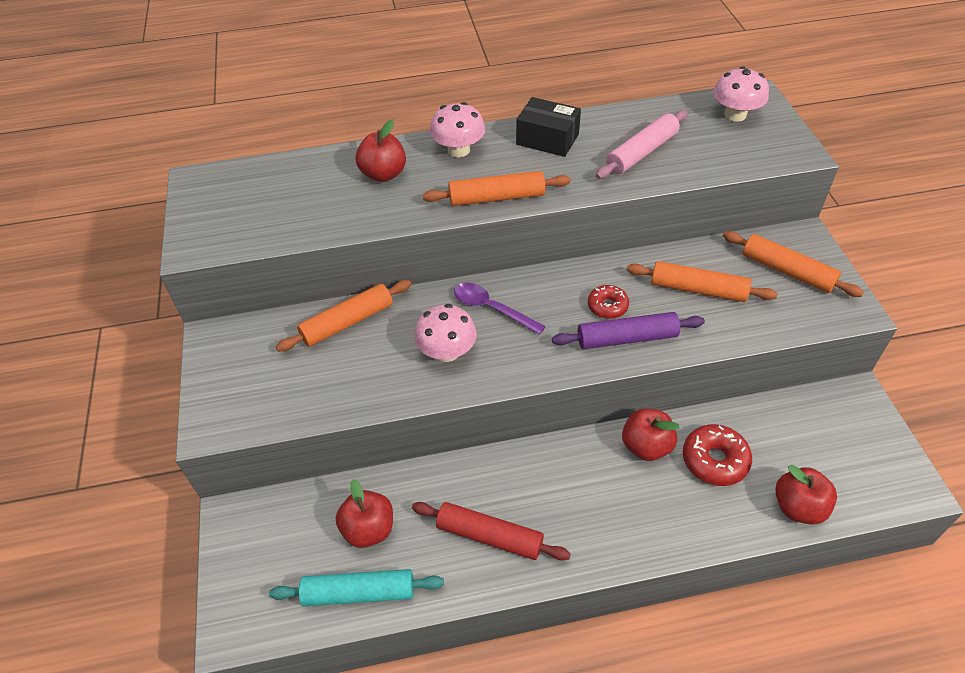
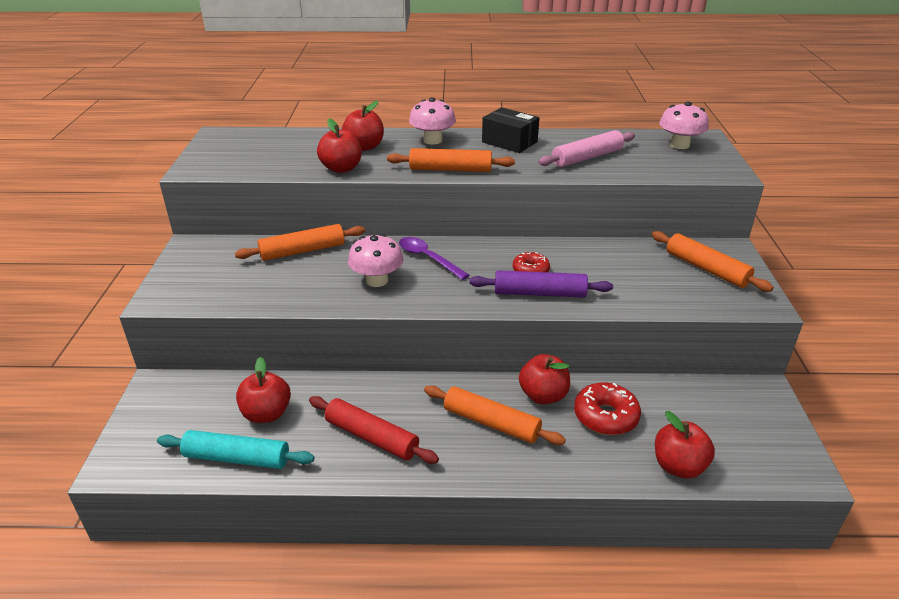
camera: 10 degrees right, 15 degrees down
(370, 216) = (341, 168): none -> red apple
(698, 289) = (617, 270): orange rolling pin -> orange rolling pin (491, 423)

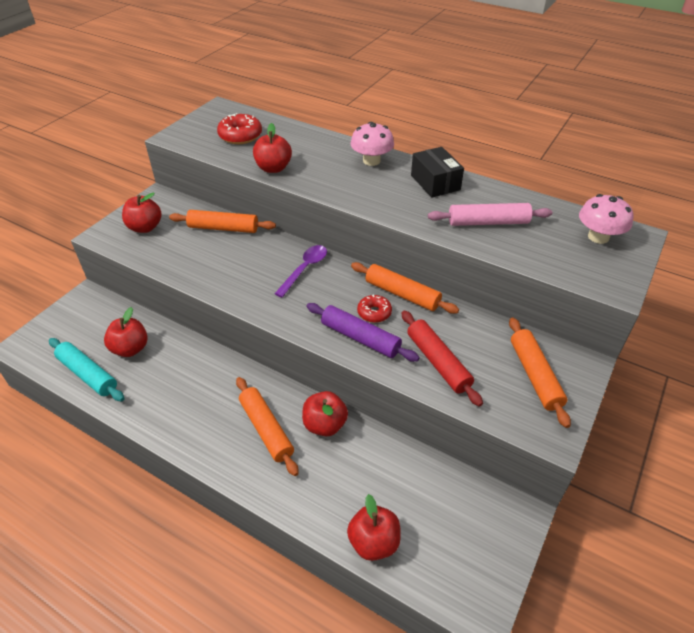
camera: 30 degrees right, 10 degrees up
(364, 147) = (311, 151): red apple -> red apple (145, 227)
(371, 437) = (178, 400): red rolling pin -> red rolling pin (438, 362)
(377, 280) = (250, 275): pink mushroom -> none
(428, 258) = (305, 269): purple spoon -> purple spoon turned 45 degrees clockwise
(450, 169) = (355, 196): orange rolling pin -> orange rolling pin (402, 294)
(605, 416) = (356, 467): red donut -> red donut (240, 136)

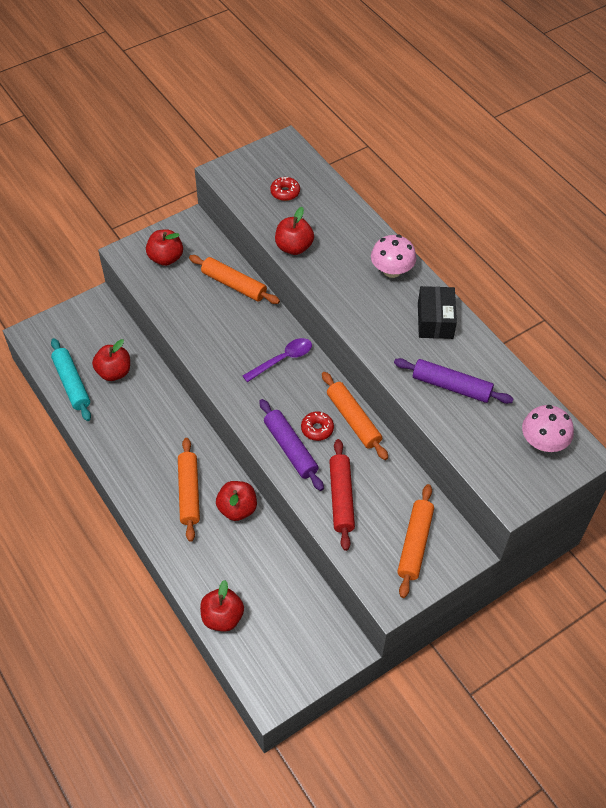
camera: 25 degrees right, 10 degrees up
(240, 136) = (285, 192): red donut -> red donut, size x0.64
(488, 222) = (451, 386): pink rolling pin -> purple rolling pin

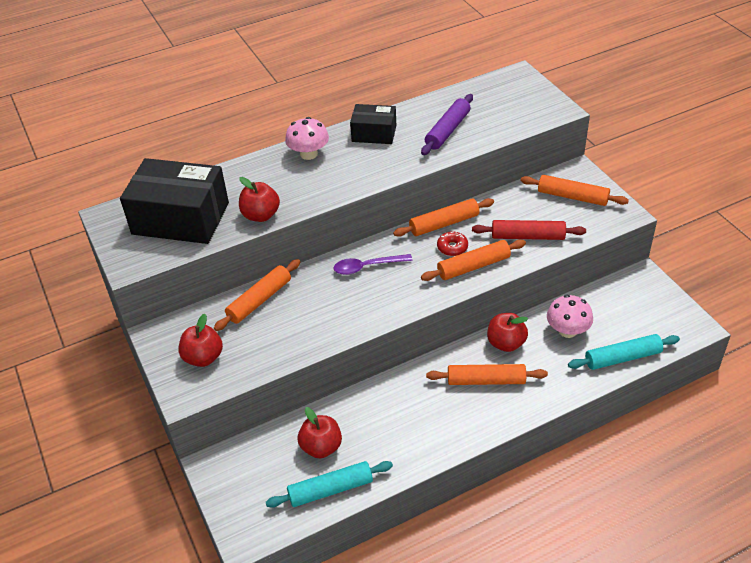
camera: 80 degrees left, 10 degrees down
(222, 617) = (622, 358): red apple -> turquoise rolling pin
(283, 359) = (366, 267): purple spoon -> purple spoon turned 75 degrees counterclockwise
(285, 192) = (180, 218): red donut -> black box
(290, 448) = (473, 266): purple rolling pin -> orange rolling pin
(543, 442) = (506, 90): pink mushroom -> pink mushroom (567, 330)

